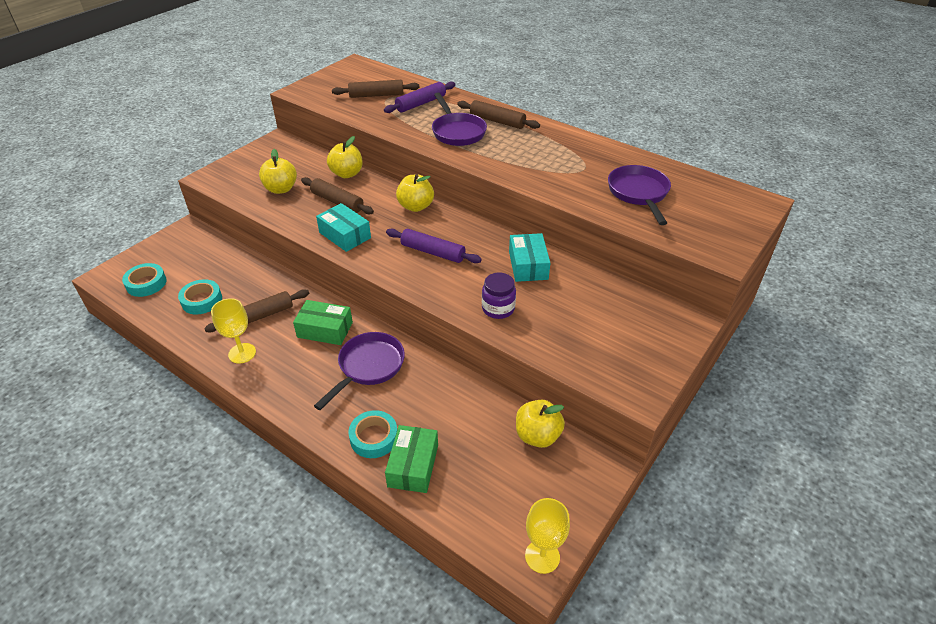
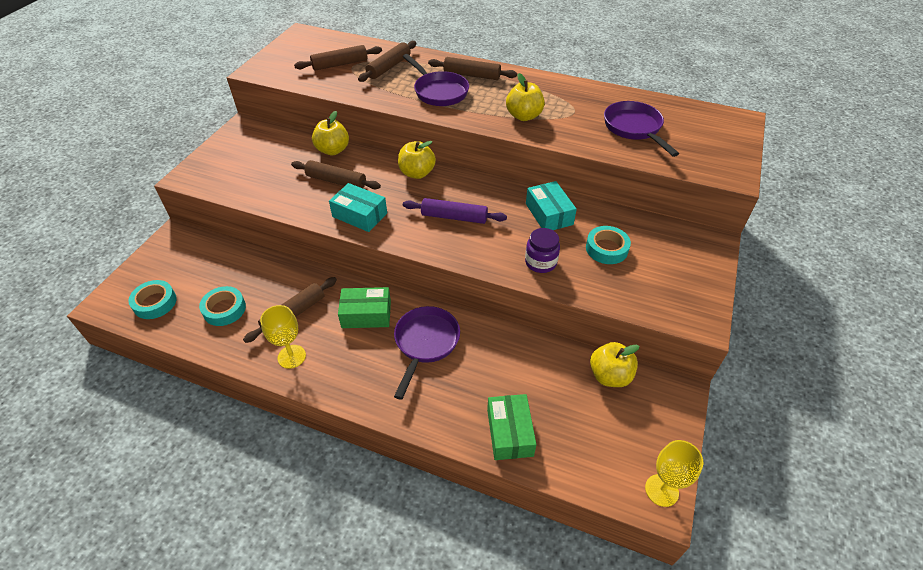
camera: 15 degrees left, 5 degrees up
(281, 189) = (271, 177): yellow apple -> yellow apple (524, 116)
(374, 438) = (461, 414): turquoise tape -> turquoise tape (606, 249)
(421, 103) = (389, 67): purple rolling pin -> brown rolling pin

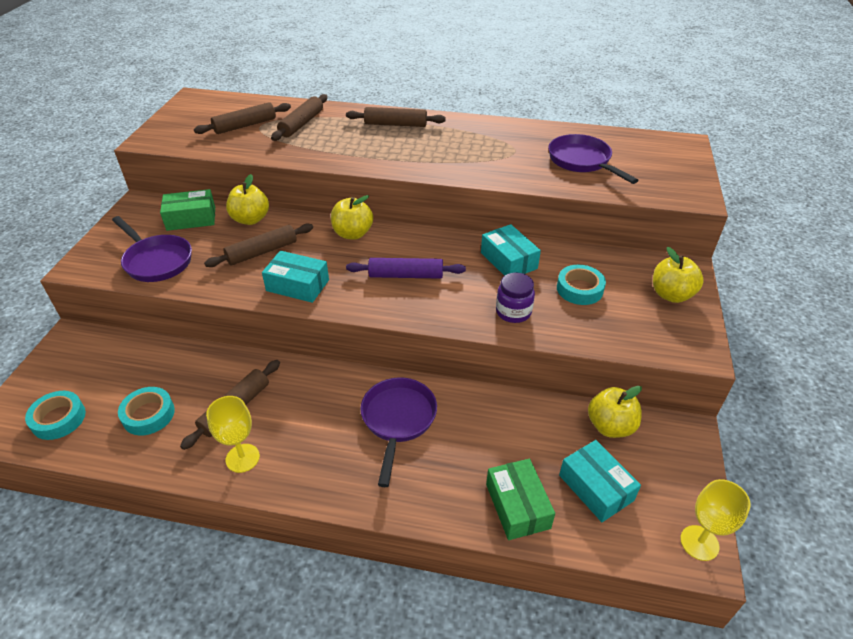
camera: 10 degrees left, 5 degrees down
(336, 181) = (262, 252): brown rolling pin -> brown rolling pin turned 45 degrees counterclockwise
(366, 314) = (322, 397): green box -> green box (191, 218)
(439, 91) = (363, 144): purple pan -> purple pan (156, 261)
(524, 116) = (463, 160): yellow apple -> yellow apple (671, 295)
(582, 428) = (596, 487): none -> turquoise box

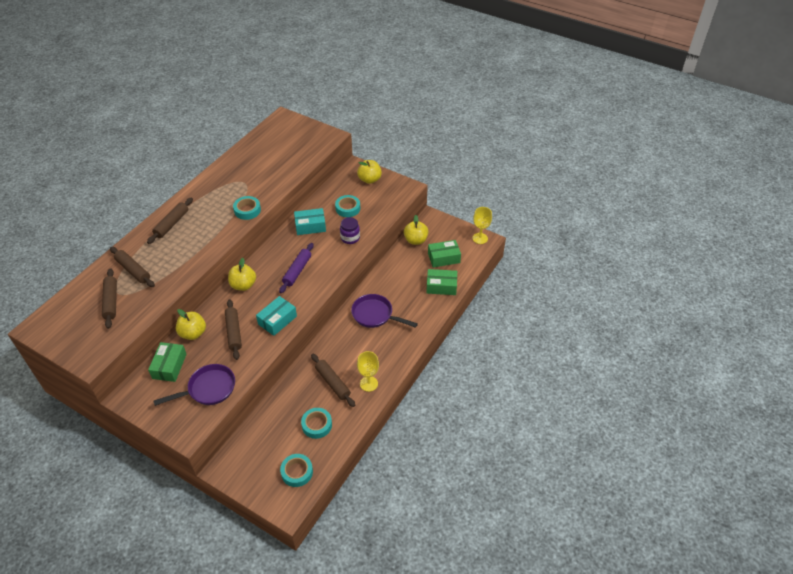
camera: 70 degrees left, 5 degrees up
(460, 170) = (247, 210): none -> turquoise tape
(582, 161) = (273, 160): purple pan -> none
(596, 487) = (443, 258): turquoise box -> green box

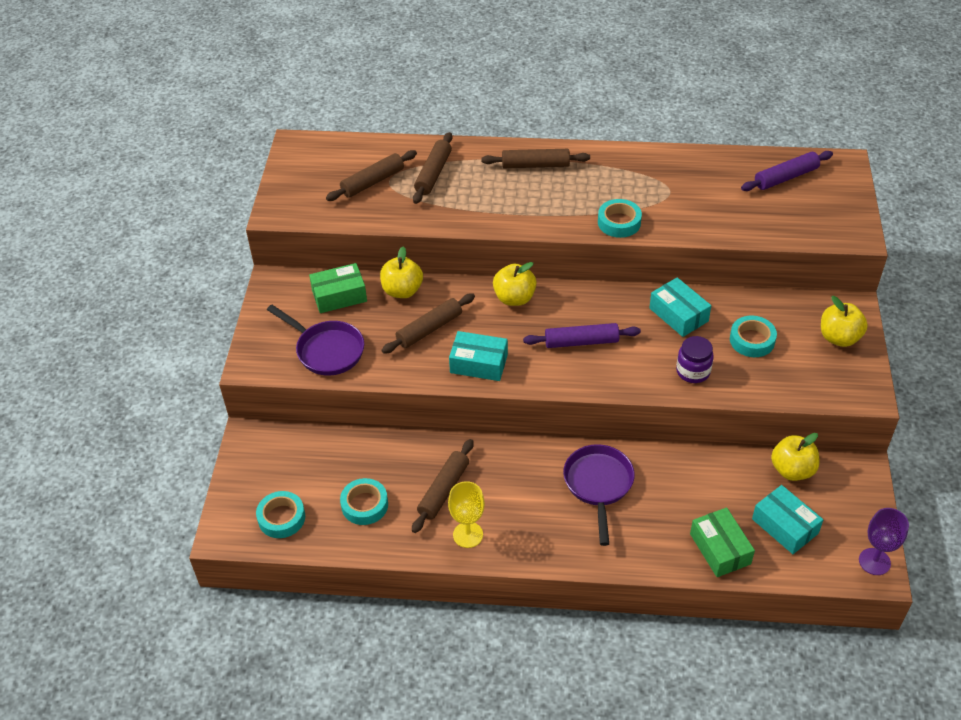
camera: 65 degrees right, 0 degrees up
(273, 139) = (786, 177): none -> purple rolling pin
(443, 258) = (785, 526): green box -> turquoise box
(480, 238) = (874, 561): yellow goblet -> purple goblet

